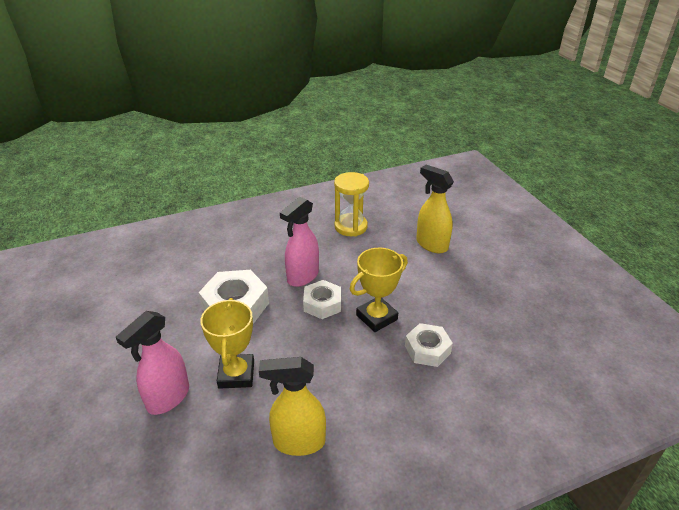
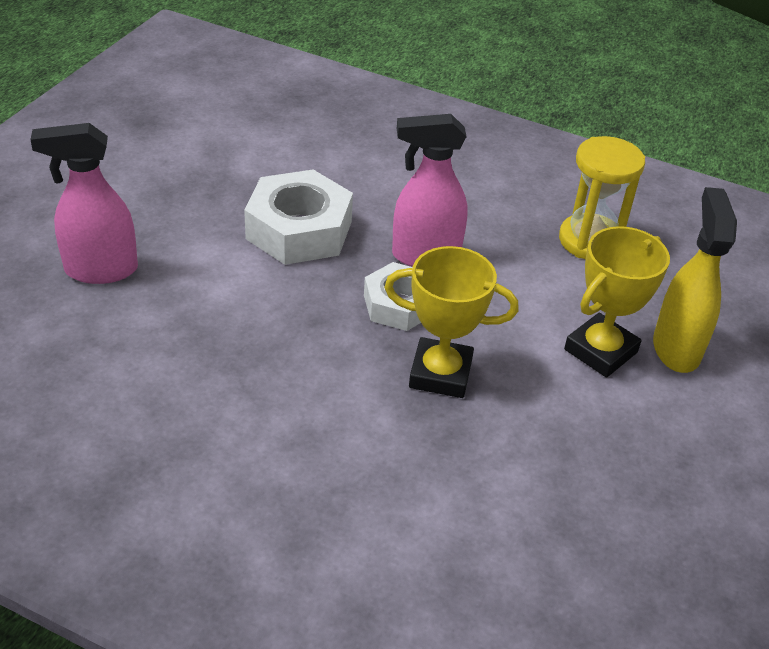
camera: 45 degrees right, 5 degrees up
(236, 374) = (192, 302): yellow trophy -> yellow trophy (600, 351)
(298, 442) = (147, 421): yellow spray bottle -> none
(427, 349) = (443, 464): white nut -> none

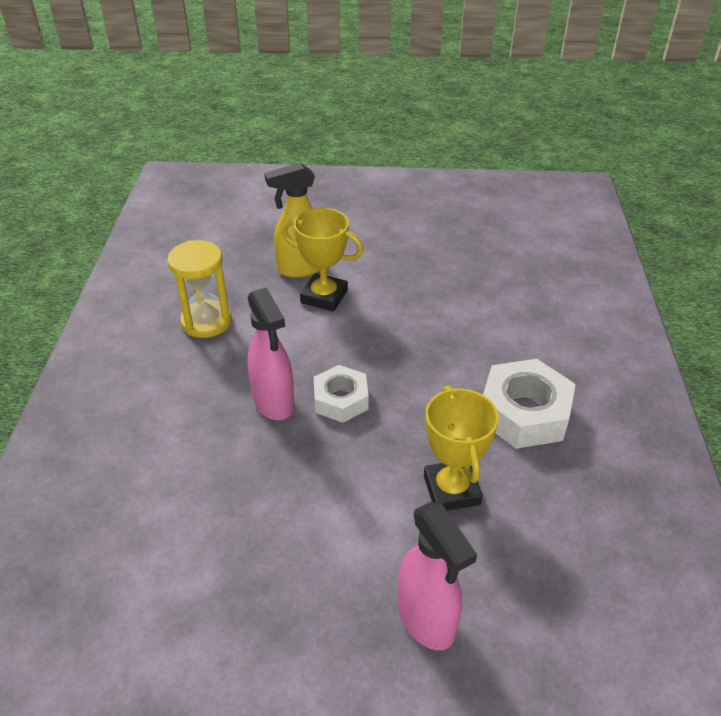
camera: 110 degrees left, 0 degrees up
(299, 230) = (283, 493): white nut -> white nut (524, 413)
(440, 373) = (395, 360): yellow trophy -> yellow trophy (451, 490)

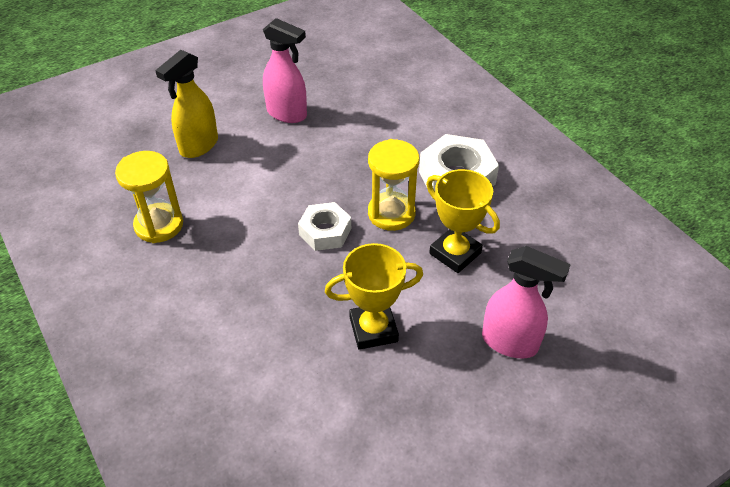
camera: 35 degrees left, 5 degrees up
(274, 402) = (276, 259): pink spray bottle -> pink spray bottle (287, 114)
(324, 297) = (239, 160): yellow trophy -> yellow trophy (373, 329)
(421, 415) = (391, 213): none -> yellow hourglass

